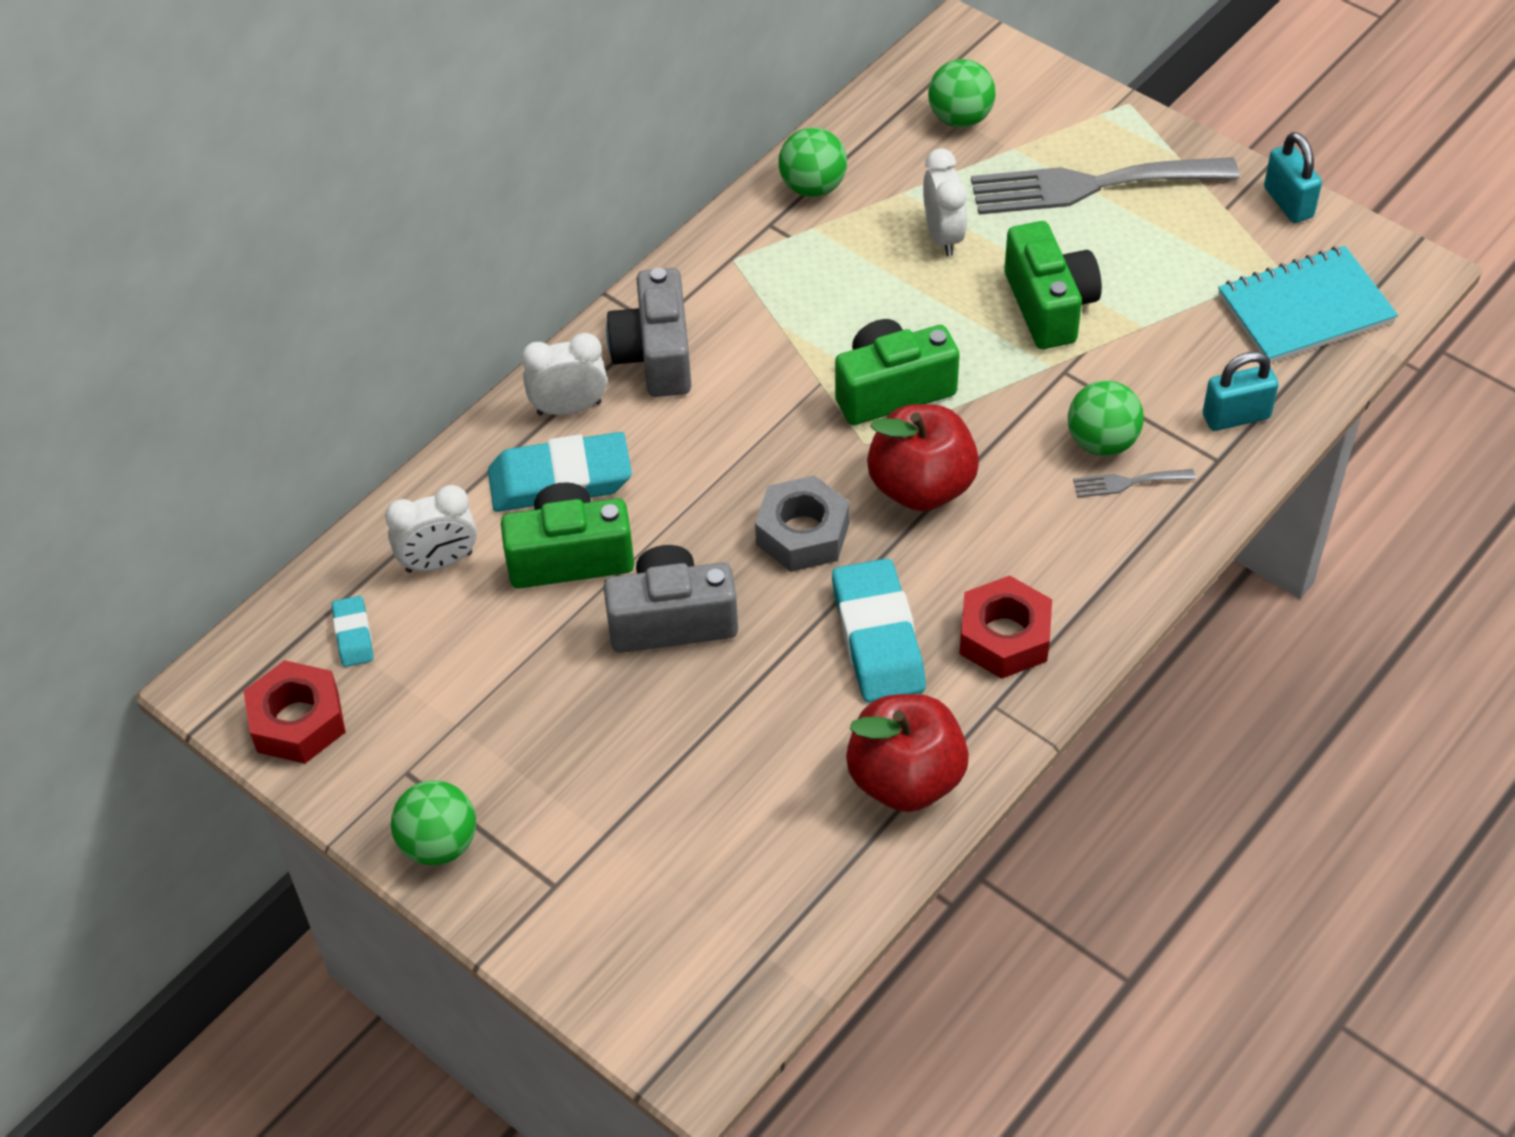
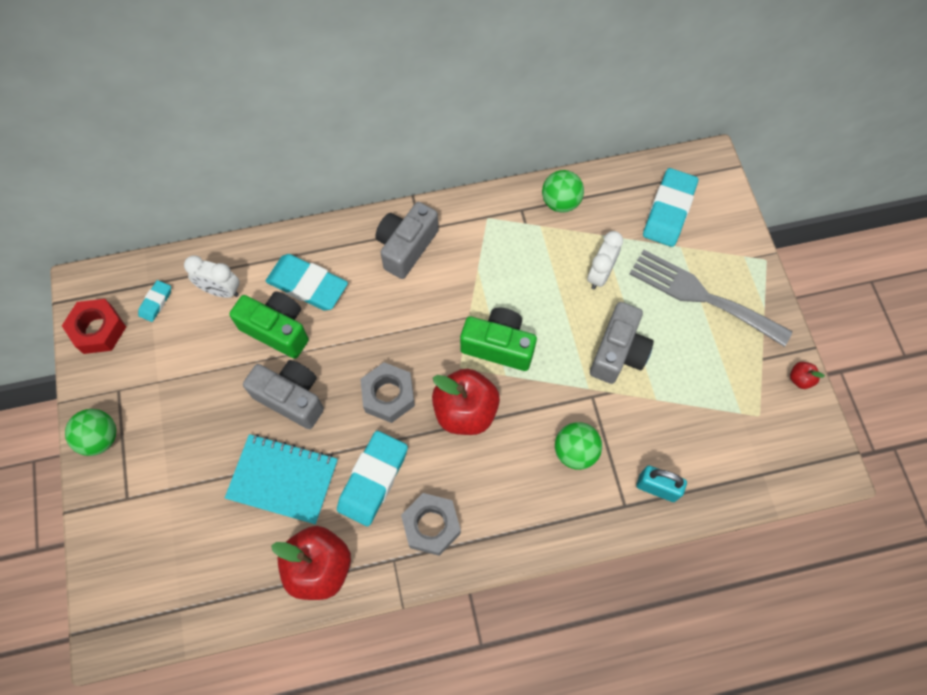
camera: 35 degrees right, 15 degrees up
(569, 408) = (344, 248): white clock -> none
(960, 118) = (668, 210): green ball -> turquoise eraser
(1004, 637) = (431, 526): red nut -> grey nut
(1049, 306) = (618, 352): green camera -> grey camera
(1128, 482) = (567, 485): grey fork -> none
(1288, 202) = (800, 379): turquoise padlock -> red apple
(1305, 308) = (752, 450): turquoise notebook -> turquoise notebook (283, 479)

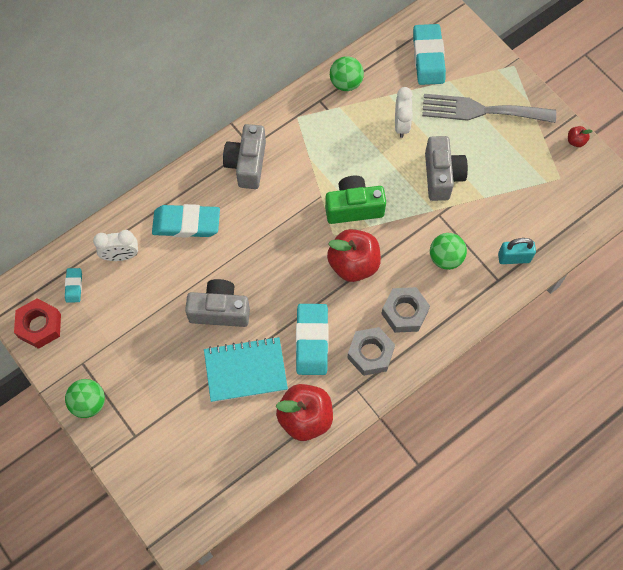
camera: 25 degrees left, 0 degrees up
(277, 330) = (181, 266): green camera -> none
(388, 395) = (291, 277): grey nut -> grey nut (404, 312)

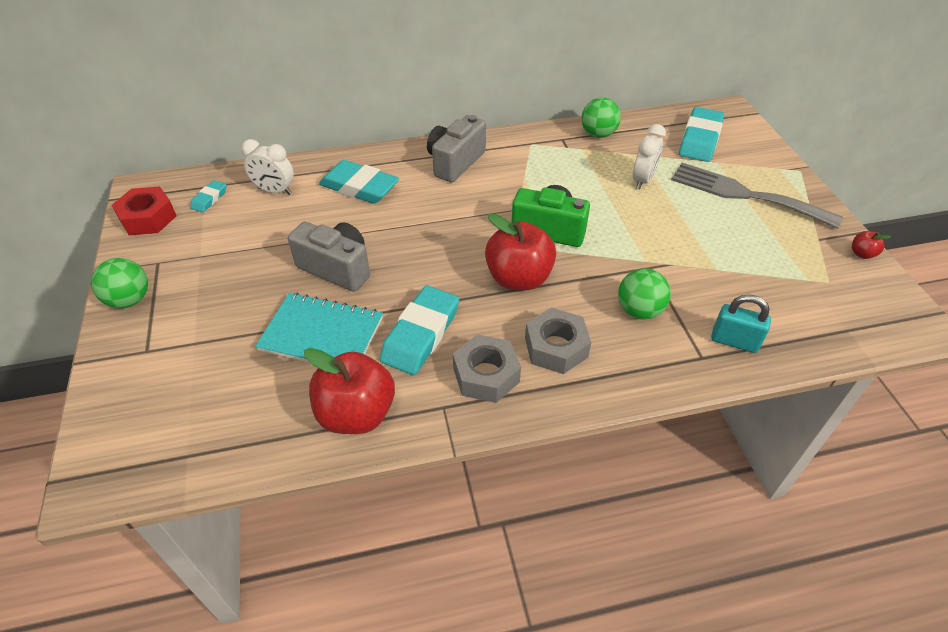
camera: 25 degrees right, 20 degrees down
(442, 176) = (670, 234): grey camera -> none

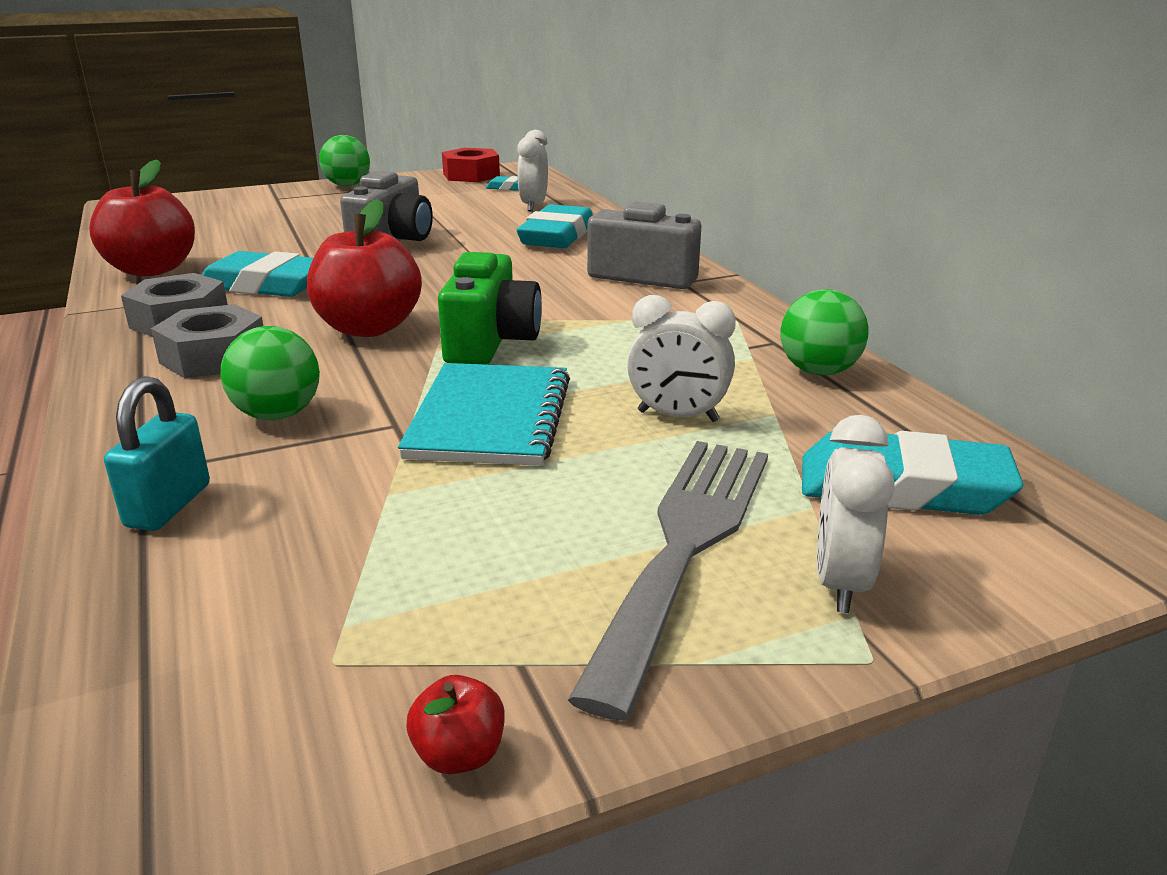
camera: 80 degrees right, 20 degrees down
(322, 334) = (280, 246): turquoise notebook -> turquoise notebook (490, 418)
(762, 167) = (840, 582): none -> white clock

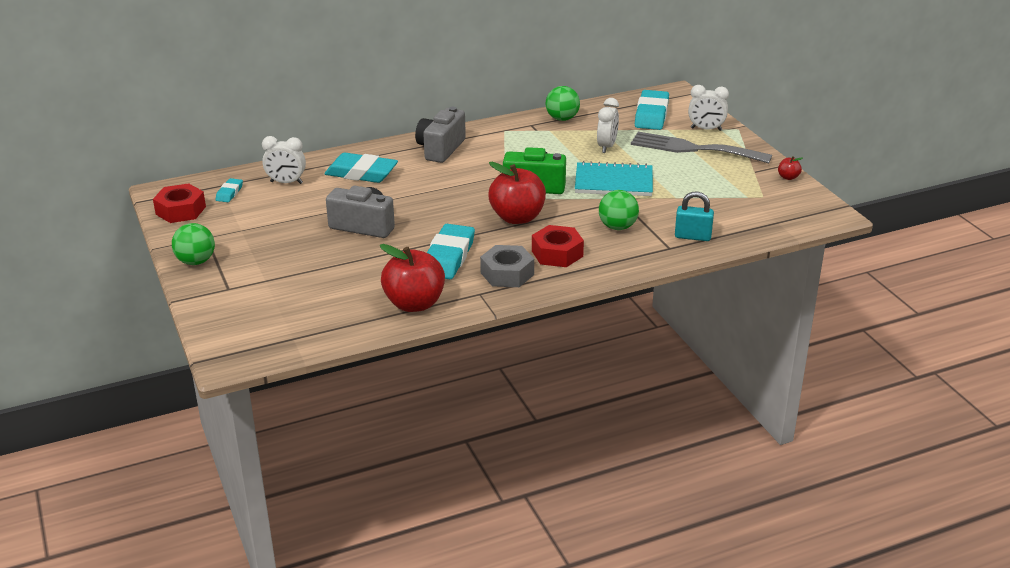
camera: 90 degrees left, 5 degrees up
(214, 357) = (557, 253): grey nut -> red nut

